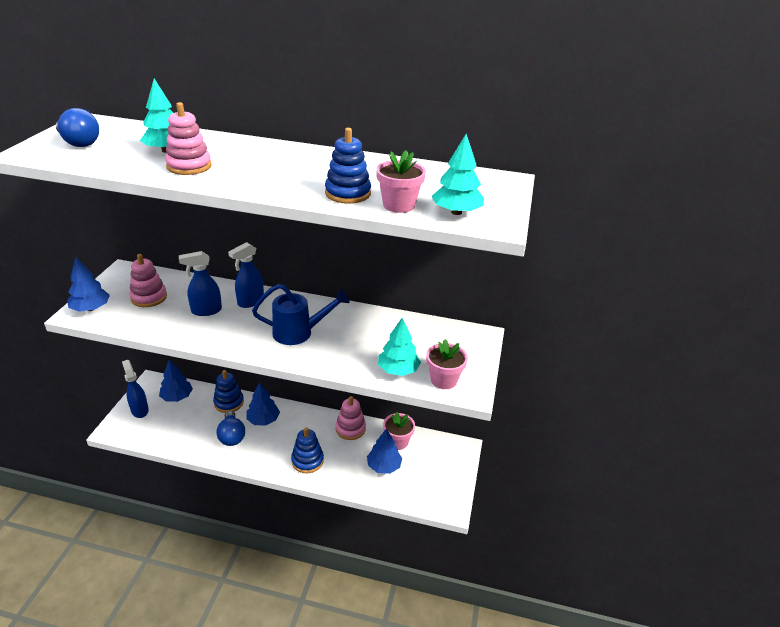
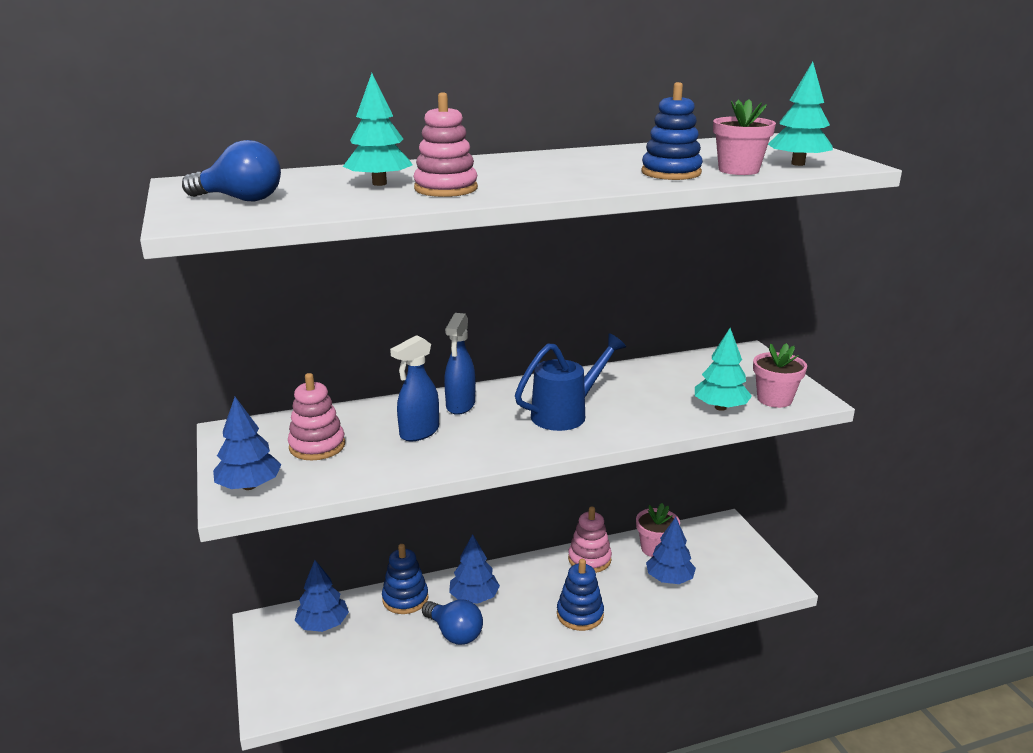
camera: 30 degrees left, 10 degrees down
(139, 410) = (284, 664): blue spray bottle -> none

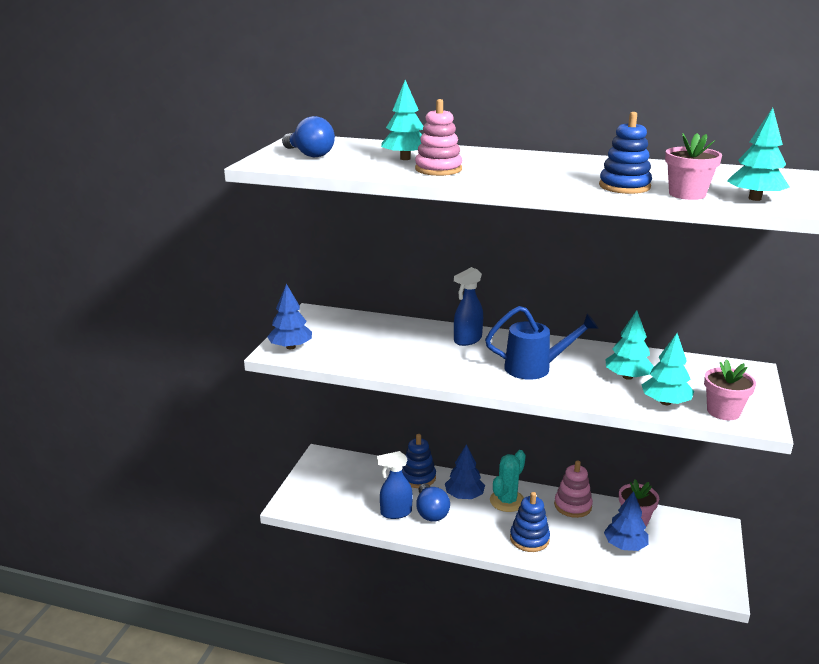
camera: 35 degrees right, 0 degrees up
(317, 446) = (351, 337): pink stacking toy -> none
(323, 624) = (355, 471): blue tree -> none
(419, 433) = (420, 348): blue spray bottle -> blue spray bottle (395, 513)
(523, 583) = (507, 501): none -> turquoise cactus
(660, 393) = (627, 377): none -> turquoise tree

